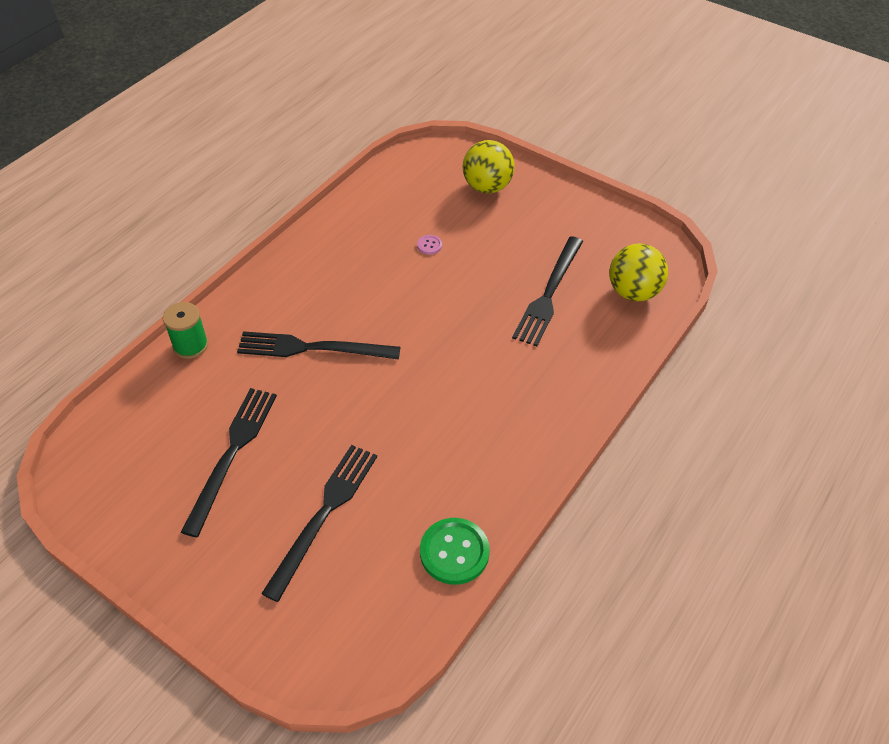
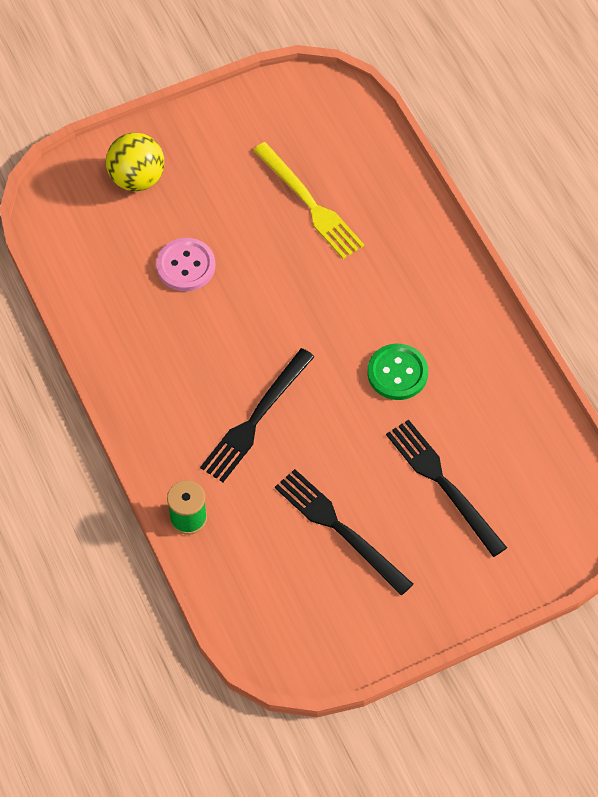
camera: 60 degrees left, 10 degrees up
(429, 245) = (186, 266): pink button -> pink button, size x2.14
(454, 552) = (530, 408): green button -> green button (397, 373)
(549, 294) = (310, 204): black fork -> yellow fork
(633, 292) = (349, 140): yellow ball -> none

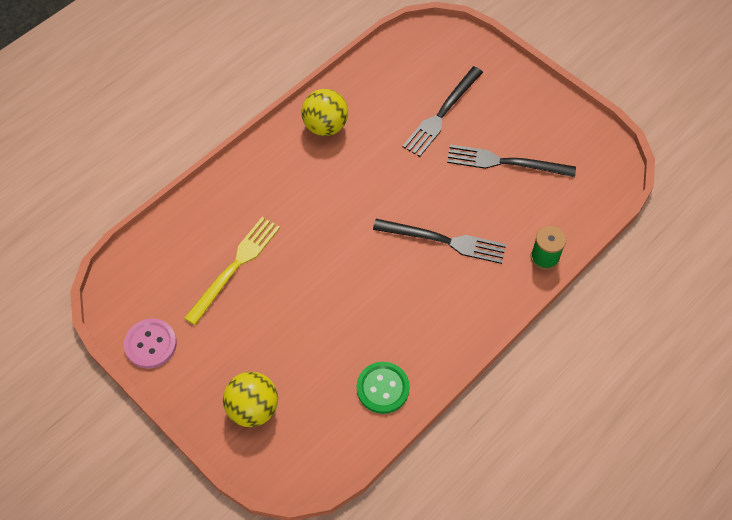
camera: 110 degrees left, 0 degrees up
(186, 266) = (328, 337): pink button -> pink button (150, 344)
(339, 529) = (505, 162): black fork -> black fork turned 75 degrees clockwise
(397, 373) = (366, 164): green button -> green button (382, 388)
(471, 347) = (325, 126): none -> yellow ball

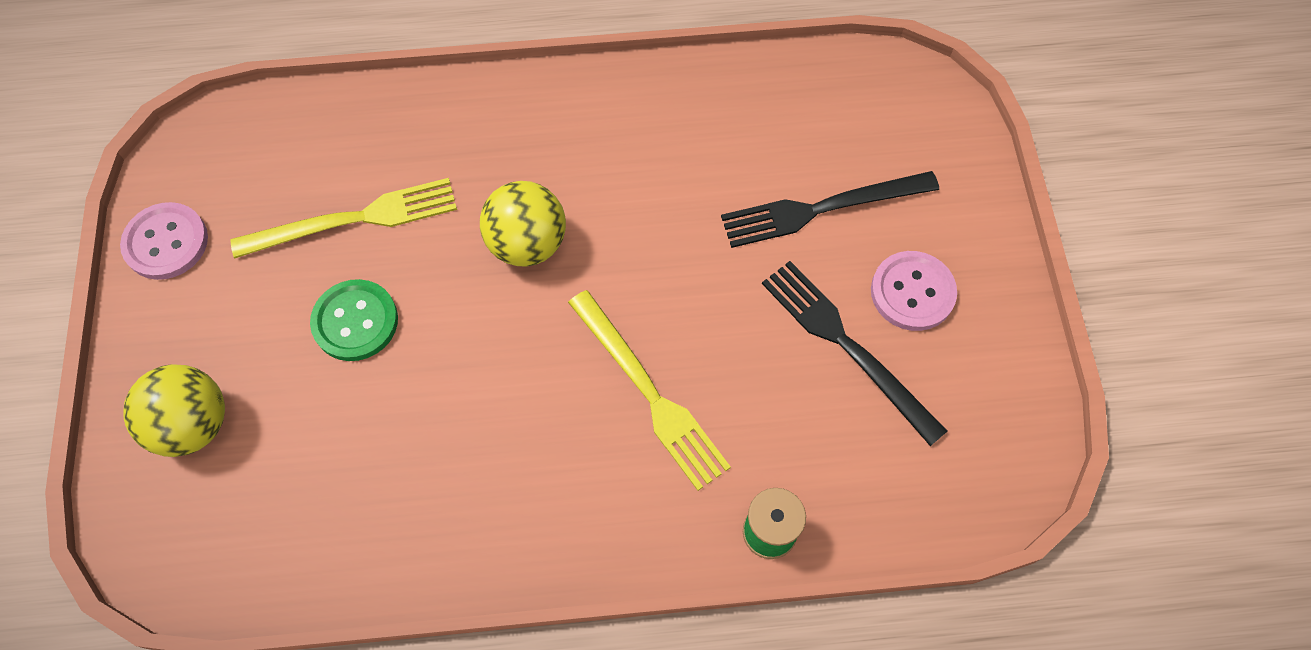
camera: 40 degrees right, 5 degrees up
(325, 126) = (646, 114): yellow ball -> yellow ball (527, 243)
(382, 388) = (368, 535): green button -> green button (355, 321)
(444, 241) = (649, 393): black fork -> yellow fork
(511, 122) = (912, 292): none -> pink button

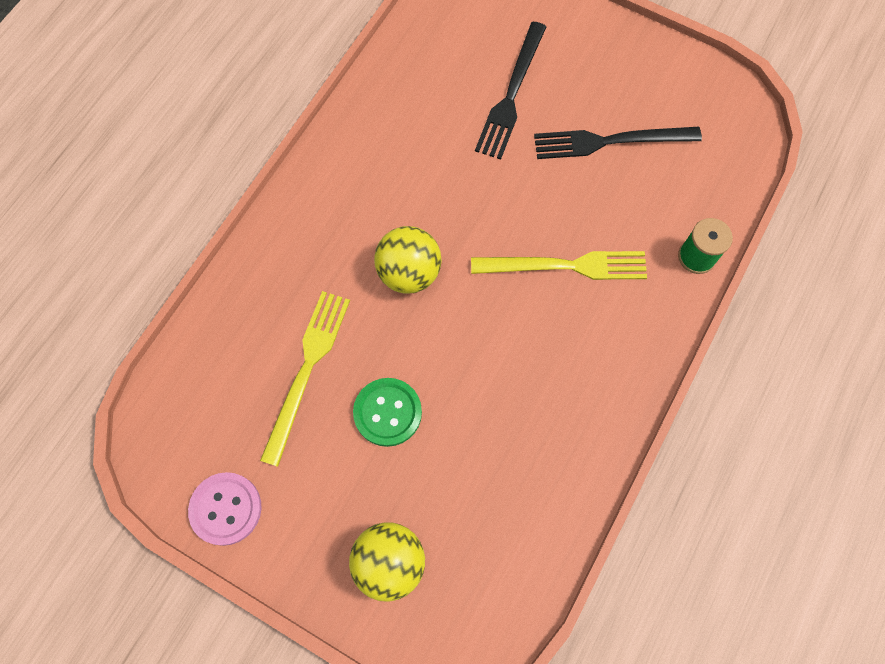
camera: 55 degrees left, 5 degrees up
(912, 292) = (600, 86): pink button -> none

